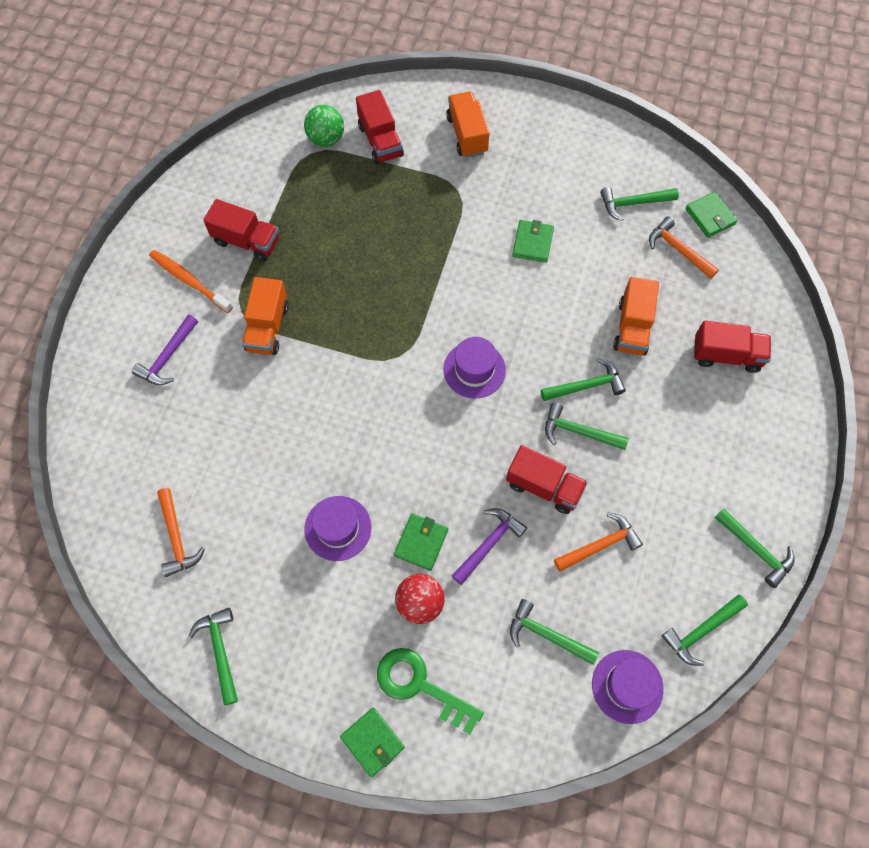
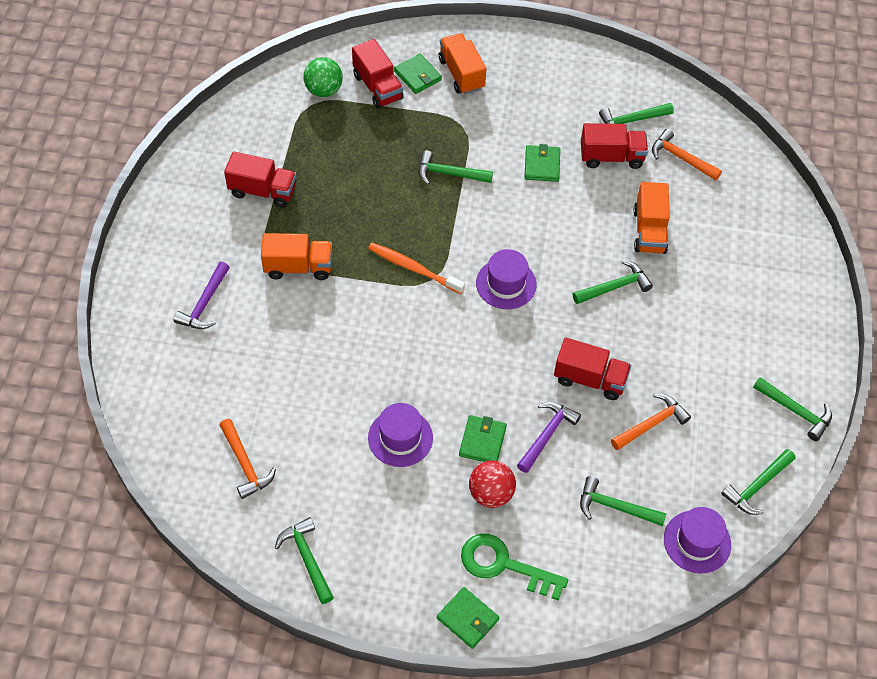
camera: 10 degrees left, 10 degrees down
(189, 281) = (213, 233): orange toothbrush -> orange toothbrush (414, 268)
(268, 327) = (298, 267): orange truck -> orange truck turned 90 degrees counterclockwise
(578, 432) = (614, 328): green hammer -> green hammer (449, 174)
(710, 216) = (706, 125): green wallet -> green wallet (417, 76)
(726, 355) = (741, 246): red truck -> red truck (611, 157)

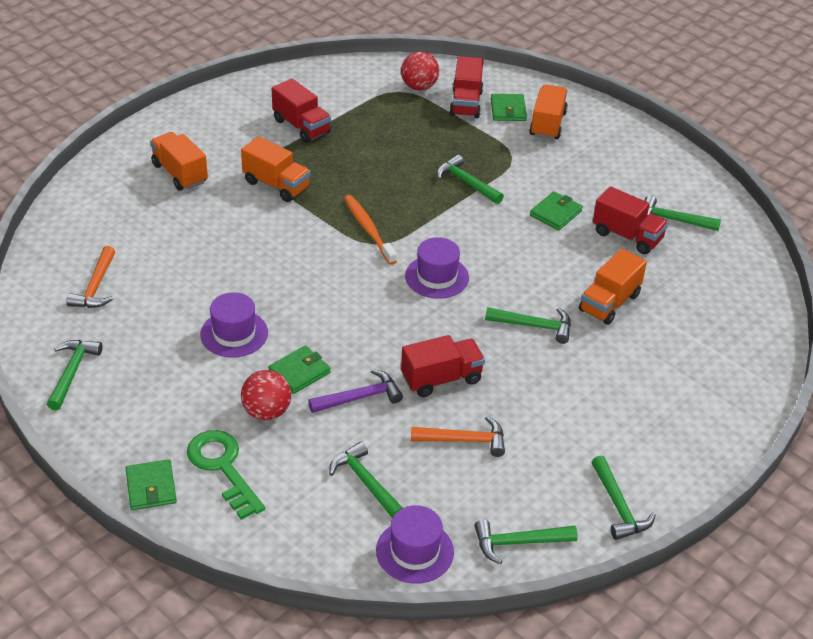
camera: 35 degrees right, 15 degrees down
(204, 304) = (180, 173): purple hammer -> orange truck
(324, 90) = (419, 87): green ball -> red ball
(590, 379) = (441, 379): red truck -> red truck turned 75 degrees counterclockwise
(681, 158) = (695, 266): orange hammer -> none

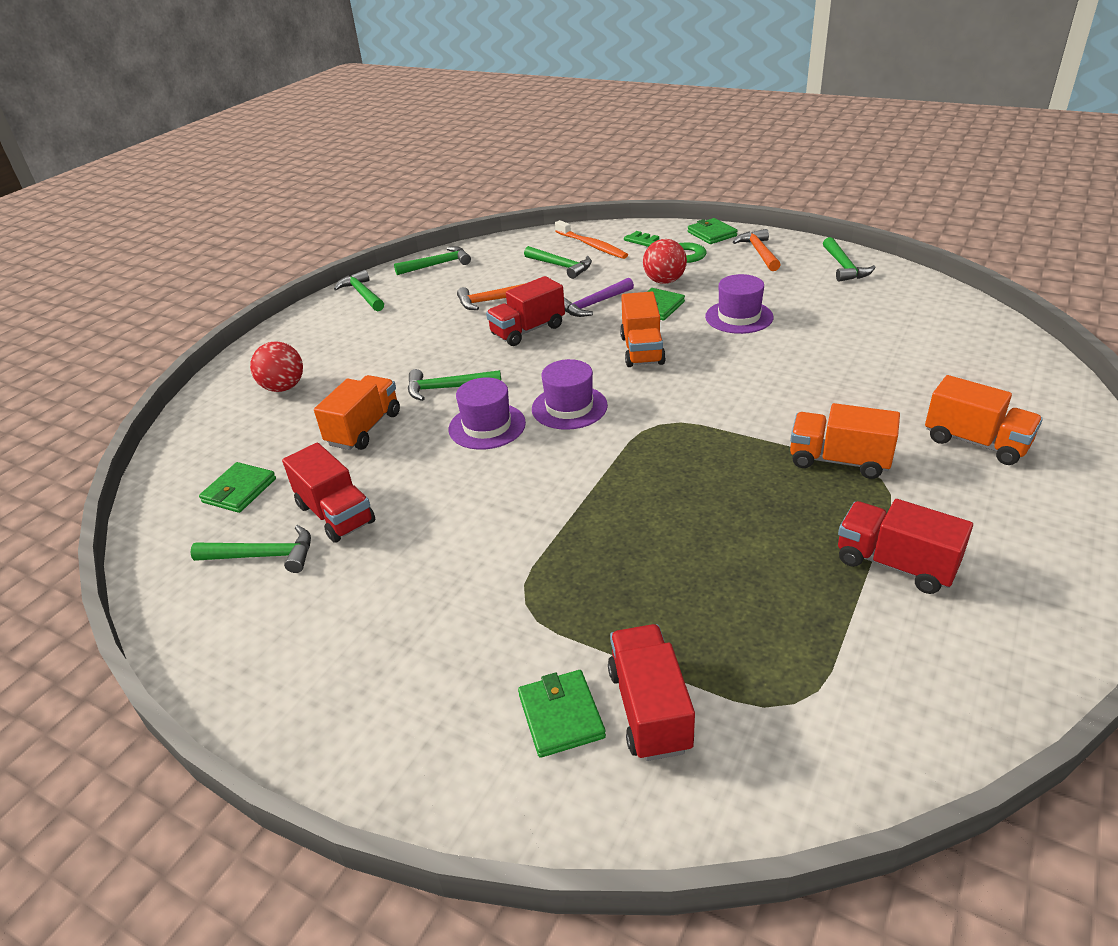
camera: 170 degrees right, 5 degrees down
(96, 286) = (907, 318): orange hammer -> orange hammer (759, 252)
(369, 229) = (678, 436): orange toothbrush -> orange toothbrush (591, 245)
(414, 551) = (509, 247): purple hat -> purple hat (487, 426)
(419, 87) = (763, 728): red ball -> red ball (283, 387)
(466, 183) = (581, 534): green hammer -> none
(547, 124) = (476, 699): orange truck -> orange truck (642, 350)
(555, 213) = (439, 521): green wallet -> green wallet (239, 490)
(627, 236) = (336, 514): red truck -> red truck turned 150 degrees counterclockwise

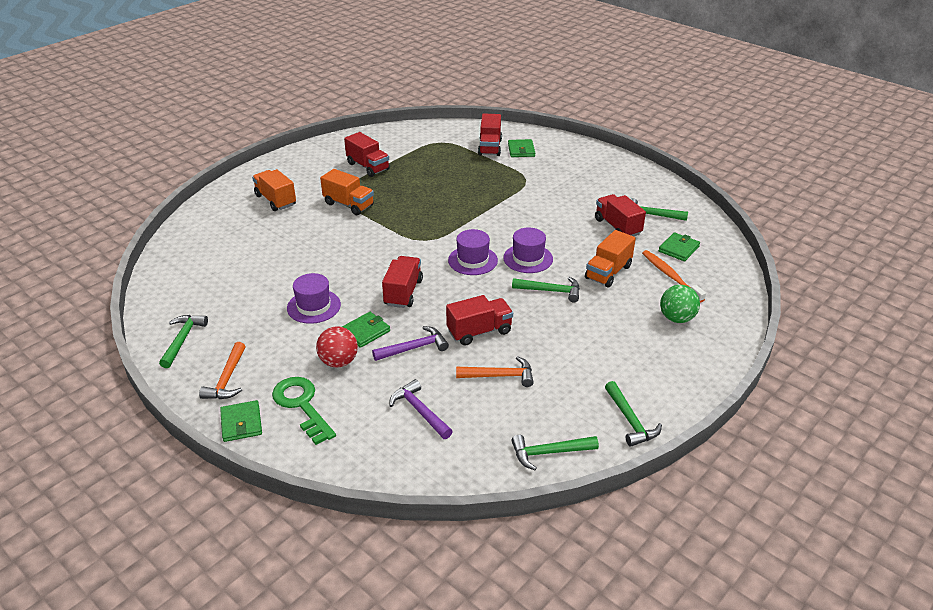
camera: 170 degrees left, 0 degrees up
(283, 387) = (677, 318): red ball -> green ball
(561, 266) = (420, 411): green hammer -> purple hammer
(591, 245) = (372, 440): orange toothbrush -> orange toothbrush (670, 276)
(642, 350) = (403, 292): orange truck -> red truck

